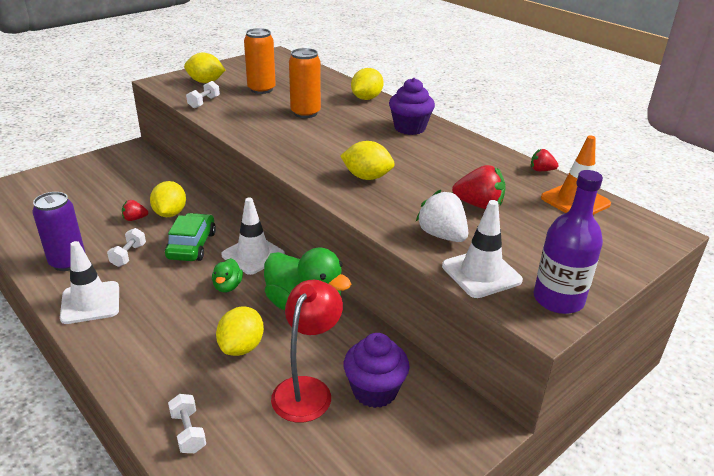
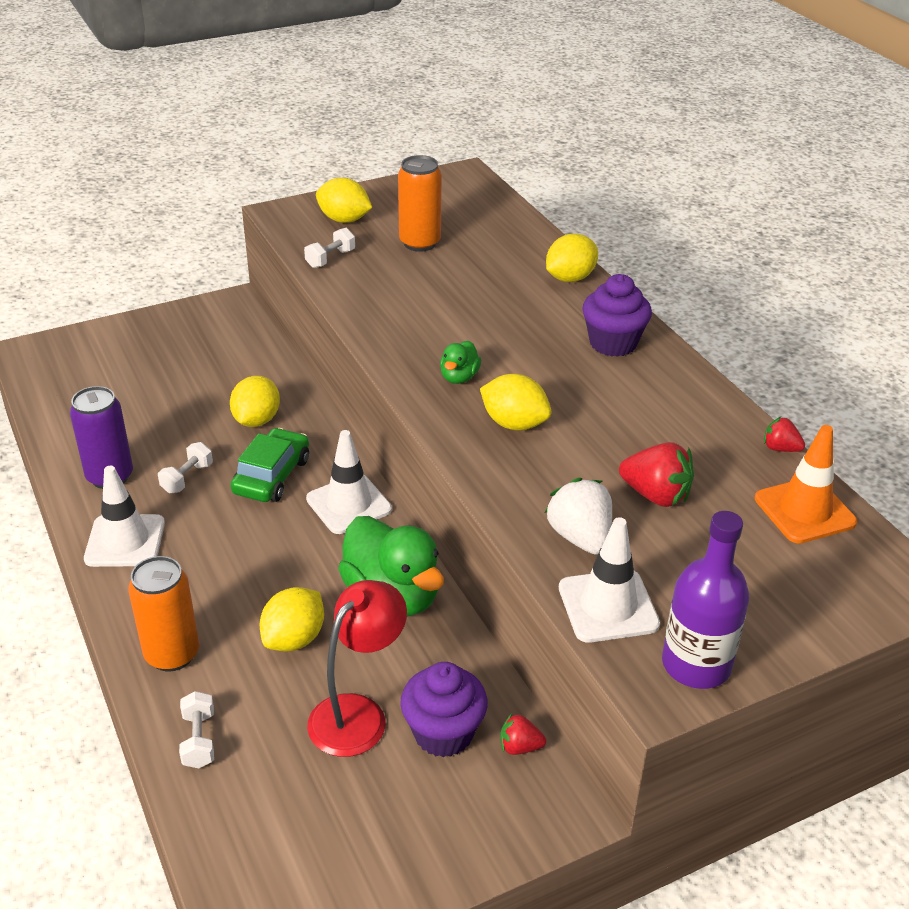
camera: 15 degrees right, 5 degrees up
(135, 219) = (208, 422): red strawberry -> red strawberry (519, 747)
(227, 286) = (301, 547): green duck -> green duck (459, 377)
(305, 113) = (468, 296): orange can -> orange can (172, 654)

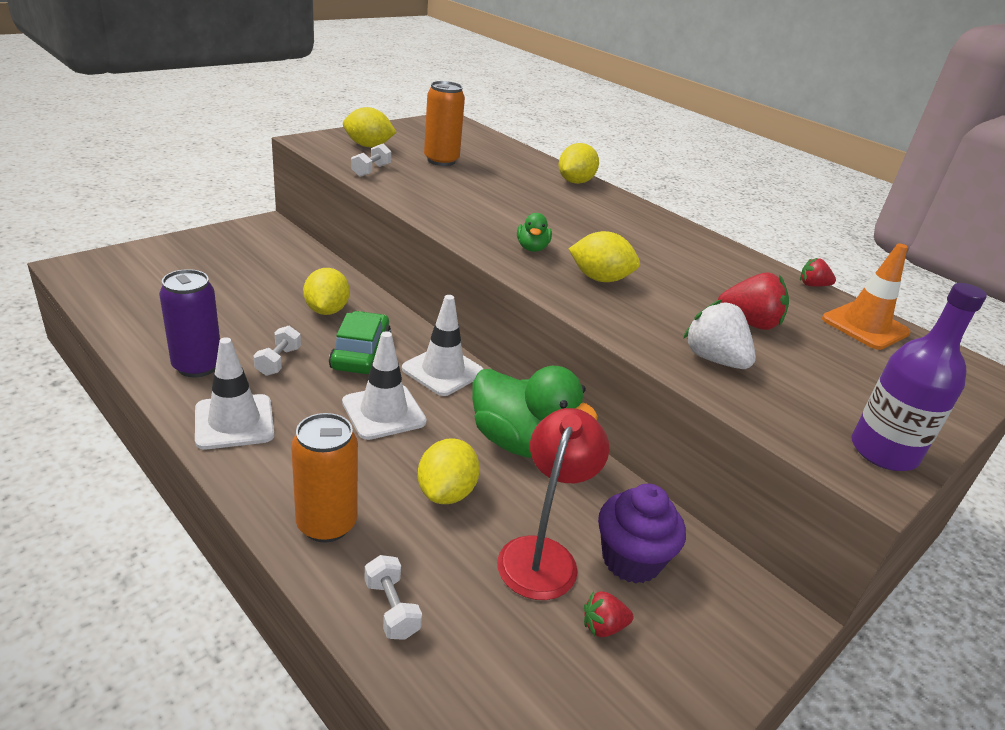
camera: 20 degrees left, 5 degrees down
(519, 747) = (705, 561): red strawberry -> red strawberry (603, 626)
(608, 606) = (777, 412): white traffic cone -> white traffic cone (383, 412)
(613, 343) = (638, 222): purple cupcake -> none

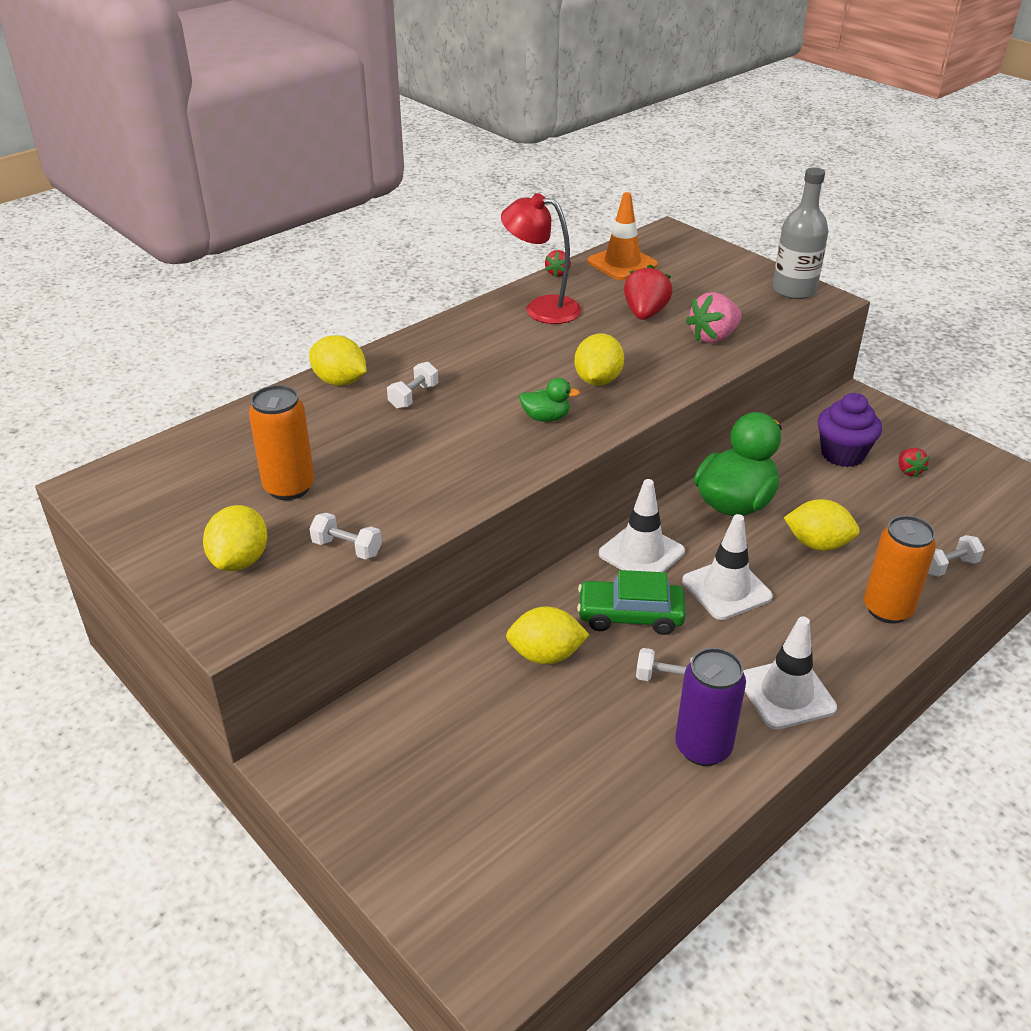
camera: 85 degrees left, 5 degrees up
(542, 554) = (859, 495): red lamp -> red lamp (541, 308)
(558, 203) = (413, 396): none -> white dumbbell
(714, 359) = (713, 337): white strawberry -> pink strawberry
(883, 451) = (794, 290): purple bottle -> grey bottle

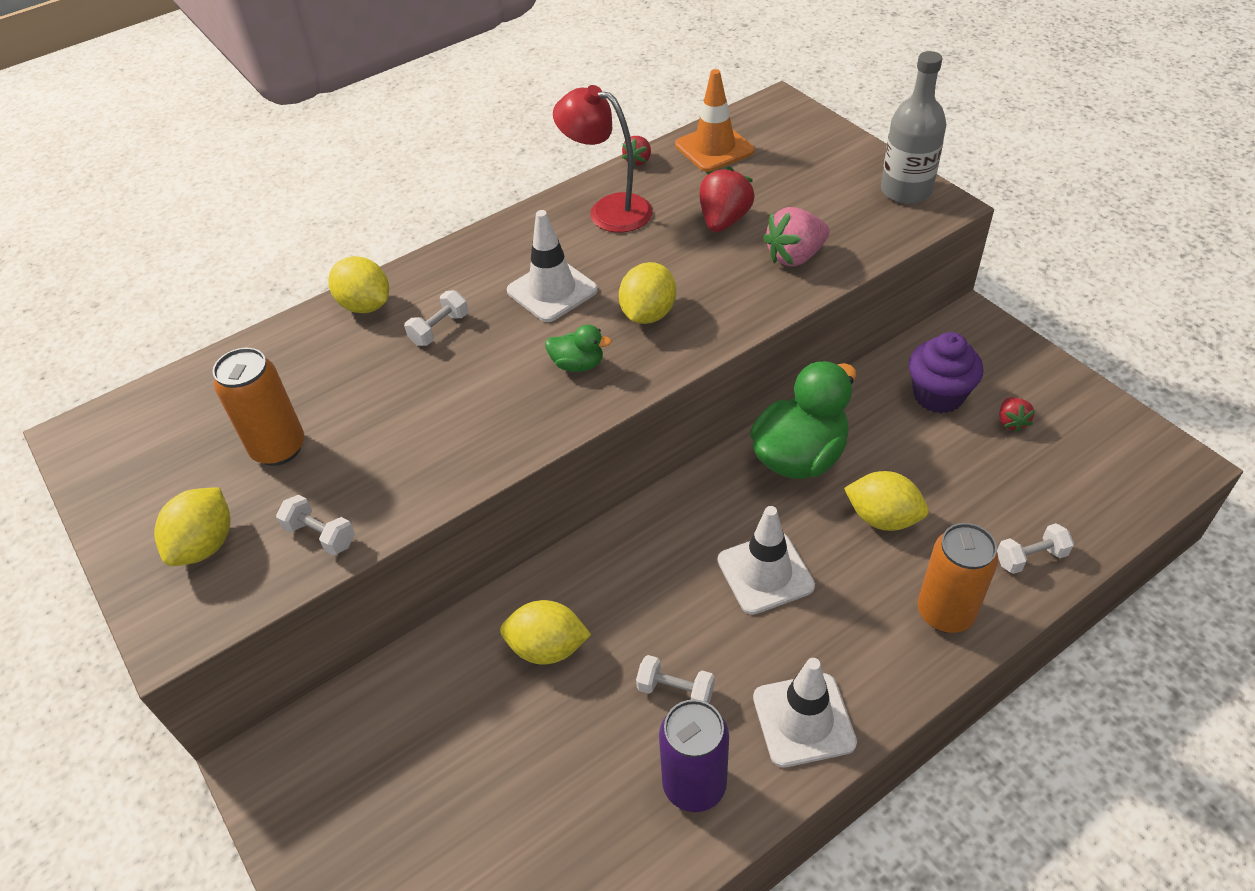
camera: 10 degrees right, 10 degrees up
(630, 615) = (650, 602): green car -> none
(641, 553) = (680, 518): white traffic cone -> white traffic cone (552, 290)

